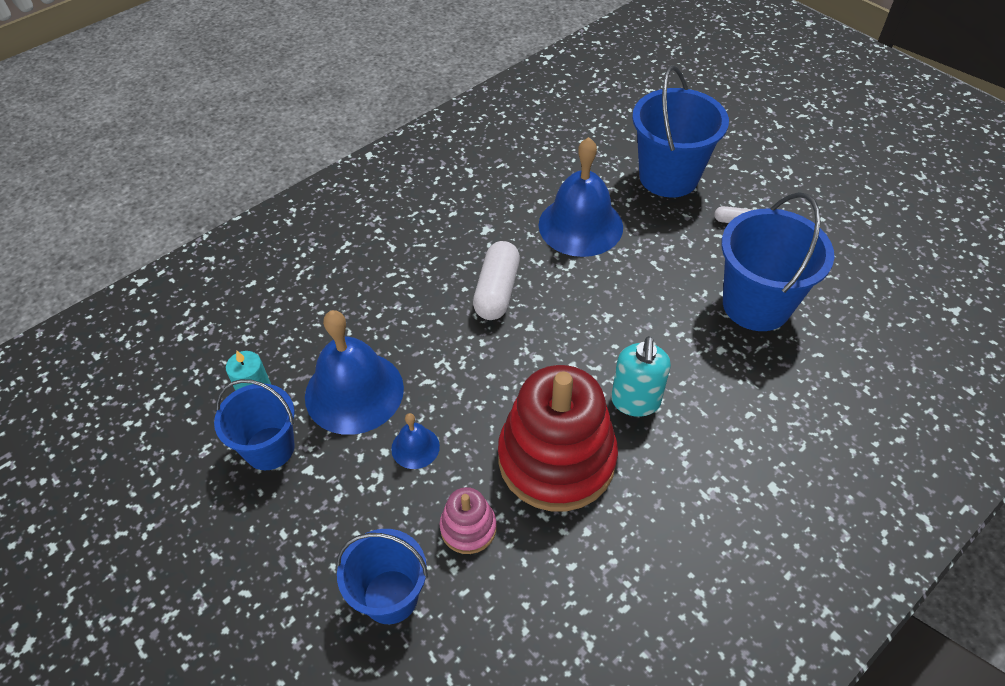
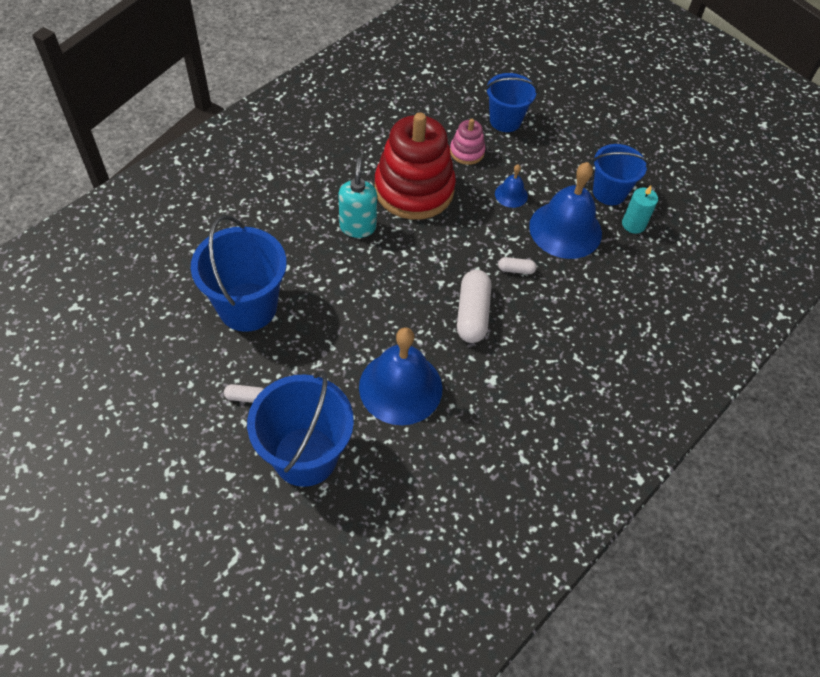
camera: 170 degrees right, 5 degrees up
(434, 340) = (516, 270): none -> white capsule

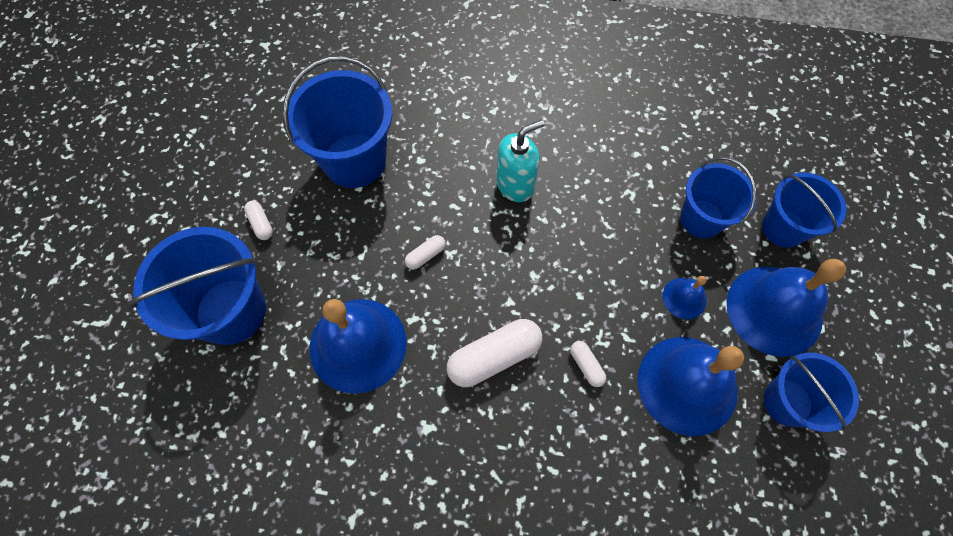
camera: 60 degrees right, 10 degrees up
(366, 308) = (426, 255): none -> white capsule
(414, 189) = (605, 203): red stacking toy -> none
(467, 152) = (701, 219): pink stacking toy -> blue bucket
(552, 160) = (774, 310): none -> blue bell
(633, 224) = (765, 459): turquoise candle -> none

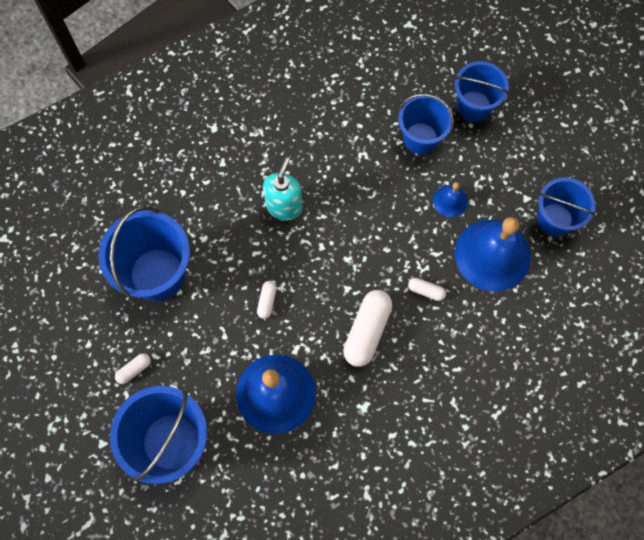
camera: 40 degrees left, 5 degrees up
(261, 224) = (134, 370): white capsule -> white capsule turned 60 degrees counterclockwise
(774, 310) = (507, 166): blue bell -> none

